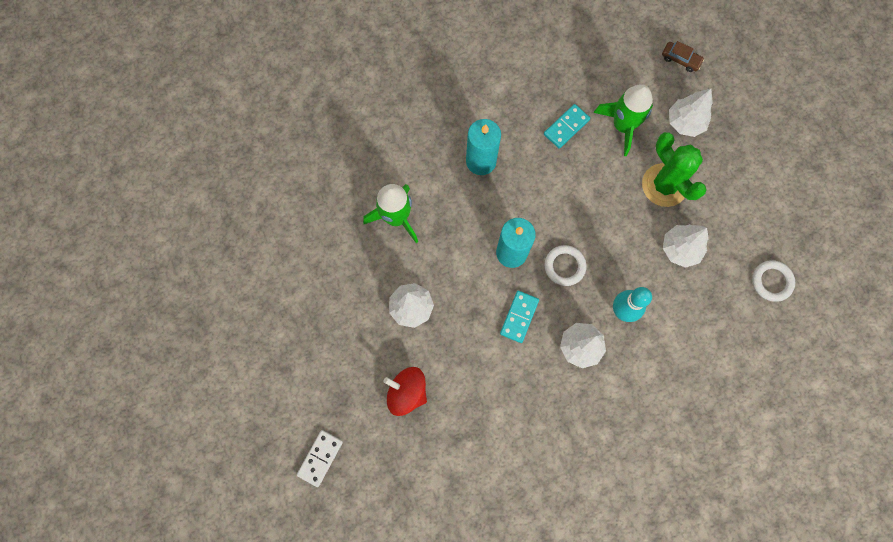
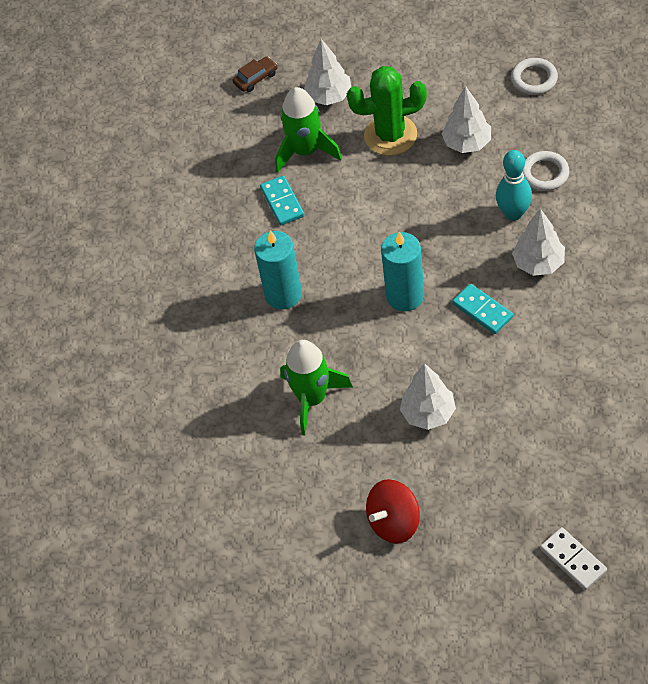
camera: 60 degrees left, 20 degrees down
(407, 392) = (527, 446): red spinning top -> red spinning top (394, 522)
(564, 266) = (442, 251): white ring -> white ring (544, 173)

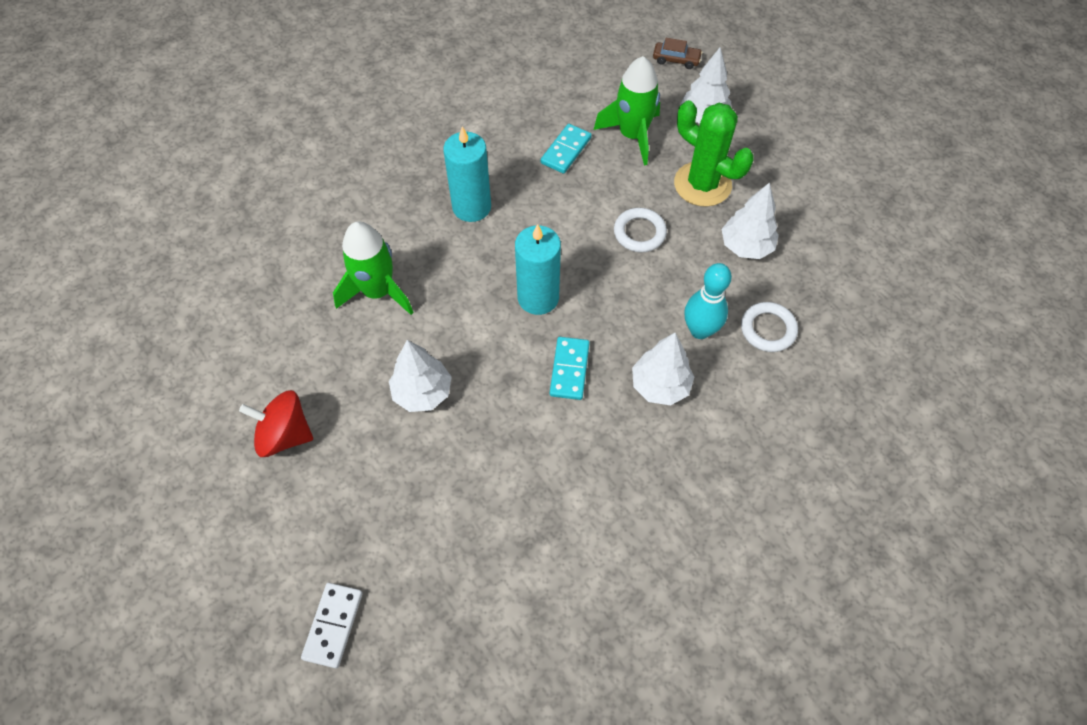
camera: 45 degrees right, 5 degrees up
(534, 79) = (868, 256): white ring -> white ring (639, 233)

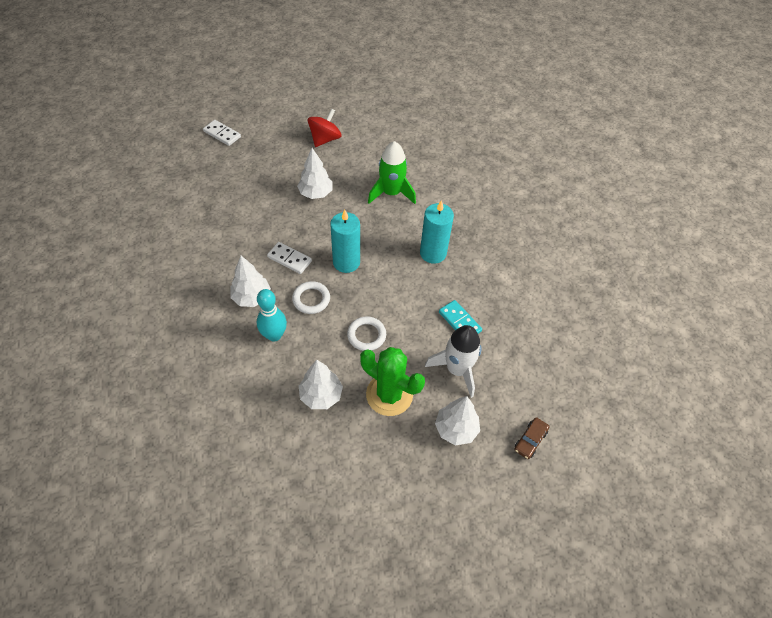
camera: 110 degrees right, 5 degrees down
(569, 369) = (289, 259): turquoise domino -> white domino
(632, 135) = (457, 369): green rocket -> white rocket
(702, 184) = (389, 395): green cactus -> green cactus turned 60 degrees clockwise
(768, 329) = (251, 374): white ring -> white ring (311, 299)

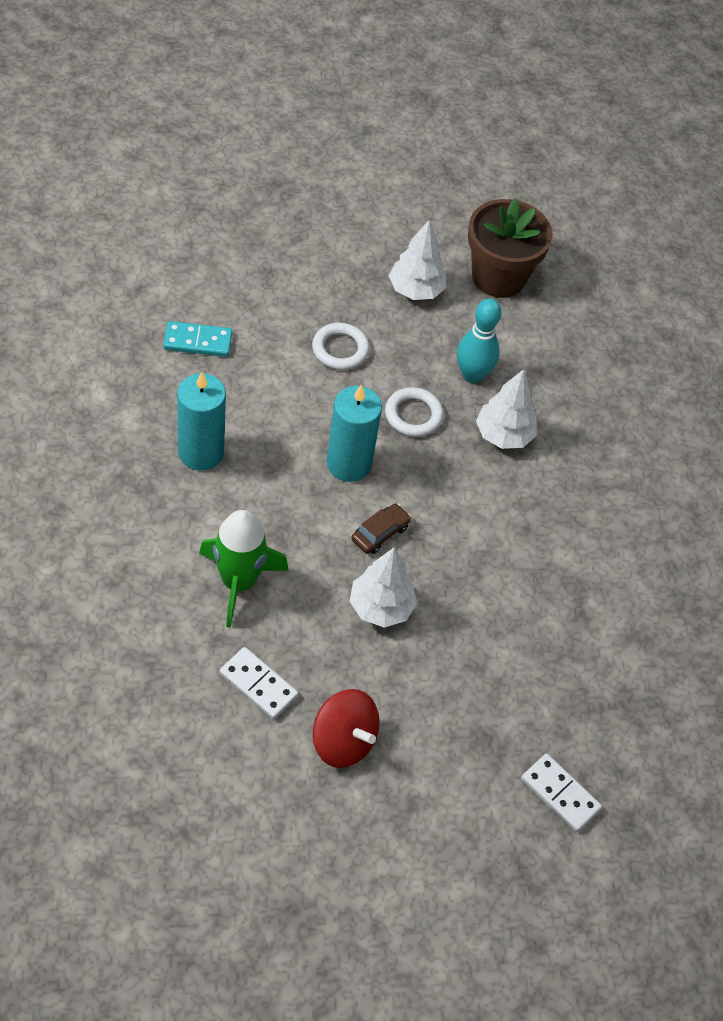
camera: 175 degrees left, 0 degrees up
(258, 422) = (498, 277): none -> brown flower pot
(289, 259) = (441, 486): white domino -> white domino (258, 684)
(325, 139) = (343, 741): red spinning top -> red spinning top turned 90 degrees counterclockwise
(389, 395) = (326, 273): green cactus -> none
(456, 429) = (252, 222): white tree -> none
(457, 369) = (225, 283): white rocket -> none
(460, 321) = (198, 341): turquoise domino -> turquoise domino turned 60 degrees counterclockwise
(530, 440) = (164, 194): brown car -> brown car (380, 533)

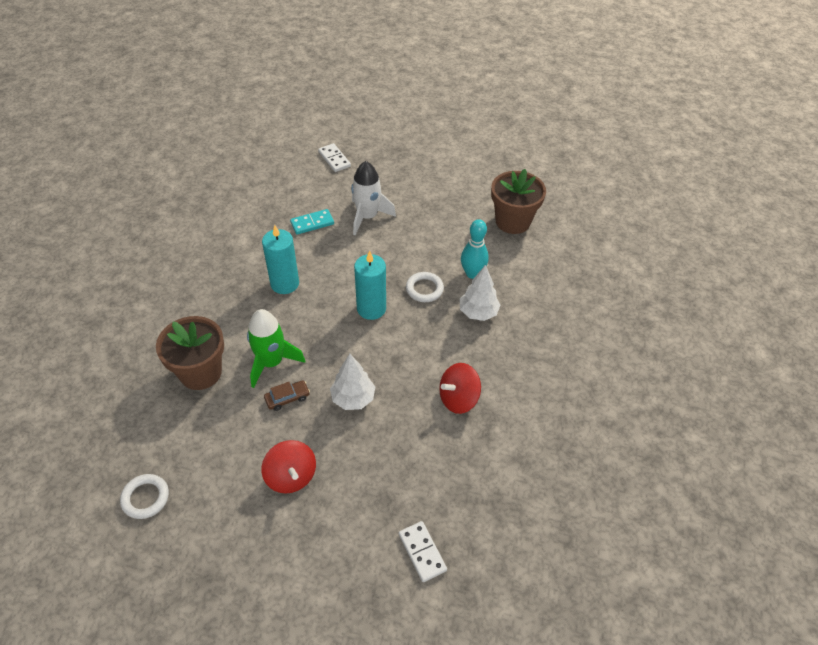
camera: 25 degrees right, 5 degrees down
(139, 623) = (200, 372): none -> brown flower pot
(198, 341) = (312, 223): turquoise domino -> turquoise domino turned 45 degrees counterclockwise
(258, 684) = (254, 427): white domino -> white domino (334, 159)
(279, 313) = (367, 217): none -> white rocket
(340, 349) = (395, 243): white ring -> white ring (145, 498)
(380, 533) = (372, 353): brown car -> brown car (287, 398)
(415, 290) = (456, 219): white tree -> none
(525, 571) = (458, 398): none -> red spinning top

